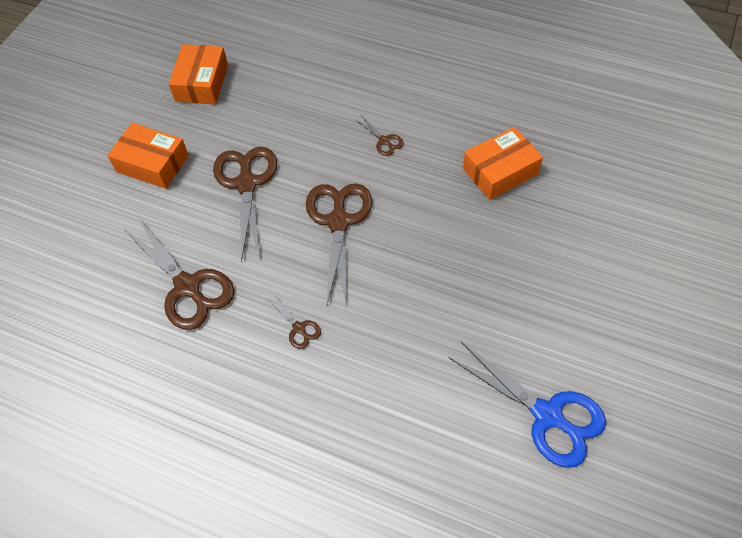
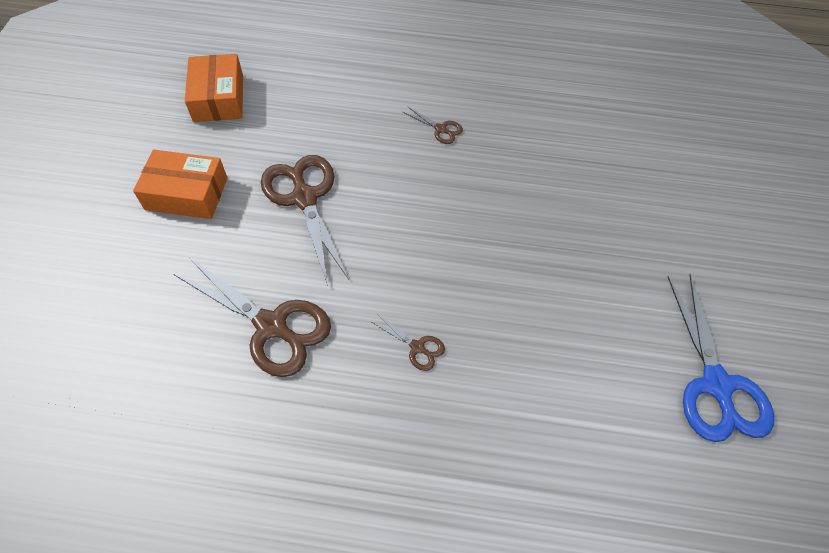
camera: 20 degrees left, 0 degrees up
(339, 221) = (421, 221): brown scissors -> none
(500, 171) = (570, 141): orange box -> none
(547, 415) = (716, 385): blue scissors -> blue scissors turned 60 degrees clockwise

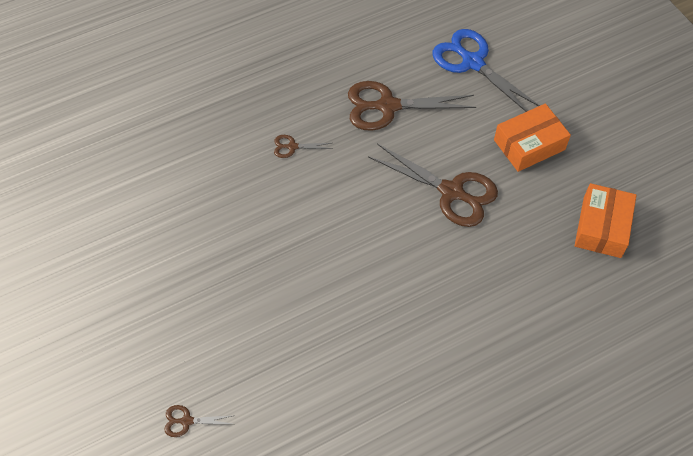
camera: 145 degrees right, 0 degrees up
(218, 98) = (602, 227): orange box -> orange box turned 60 degrees clockwise
(440, 129) = (409, 317): brown scissors -> brown scissors (186, 421)
(716, 385) = (89, 237): blue scissors -> blue scissors (472, 62)

